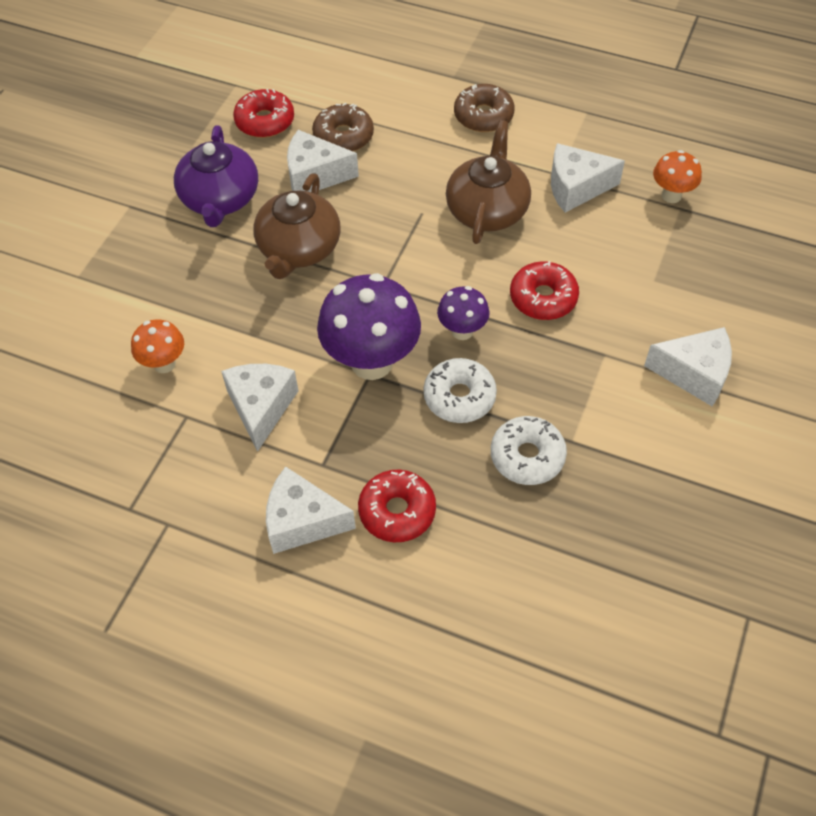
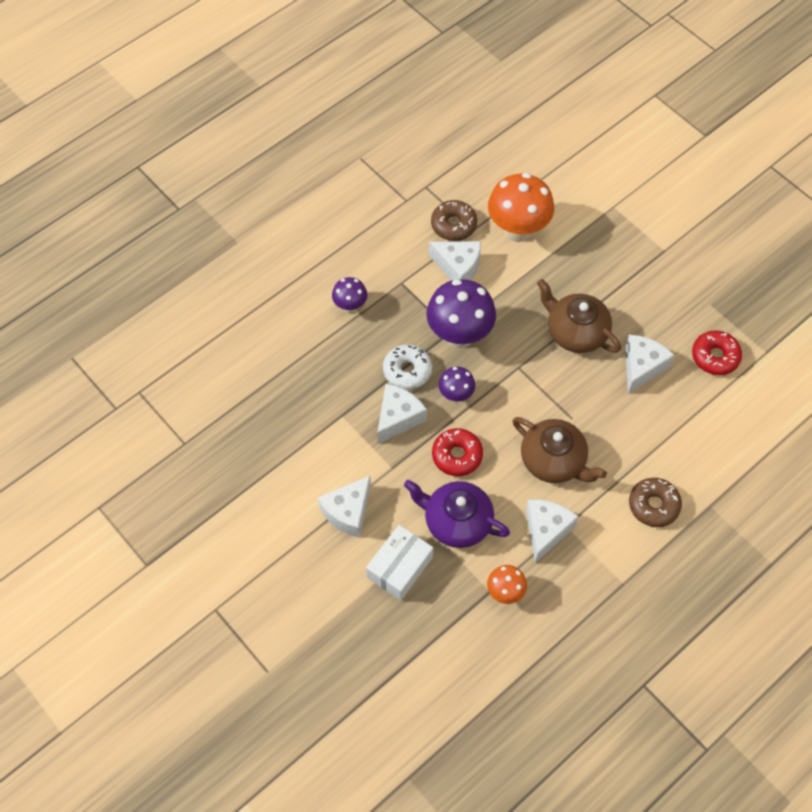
camera: 115 degrees right, 5 degrees up
(164, 364) = (517, 230): orange mushroom -> orange mushroom, size x1.91
(220, 199) = (645, 303): purple teapot -> purple teapot (456, 521)
(302, 521) = (371, 260): white cheese -> white cheese (398, 418)
(343, 136) = (675, 401): brown donut -> brown donut (453, 225)
(397, 511) = (350, 306): red donut -> purple mushroom
(527, 456) = (346, 386): white donut -> none
(718, 295) = (399, 567): none -> white box

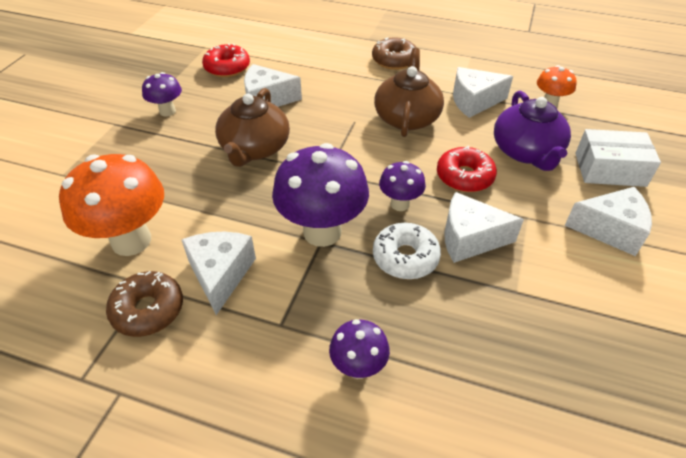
camera: 120 degrees left, 15 degrees down
(663, 290) = (167, 111): none -> purple mushroom

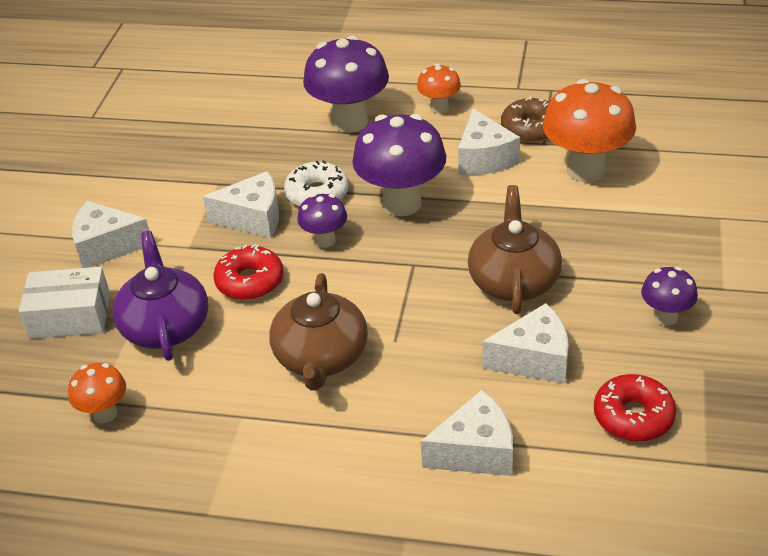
camera: 175 degrees right, 5 degrees down
(237, 372) = (439, 108): none -> orange mushroom
(358, 367) = (350, 122): purple mushroom -> purple mushroom, size x1.91
(394, 60) = (348, 480): brown donut -> none
(474, 101) = (219, 402): white cheese -> white cheese (476, 451)

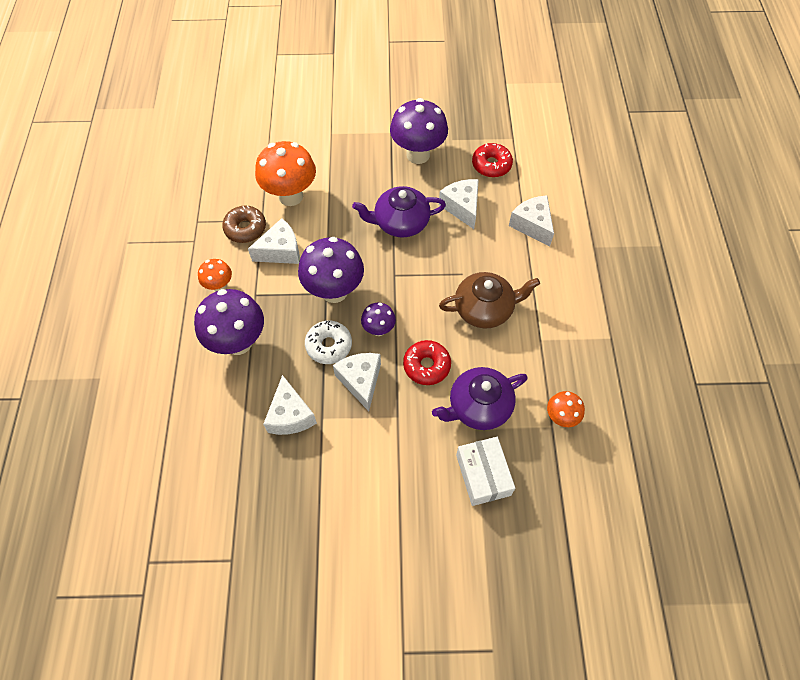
camera: 105 degrees left, 20 degrees up
(107, 246) = (406, 477): white cheese -> white cheese (290, 415)
(514, 280) = (400, 222): brown teapot -> purple teapot
(665, 317) = (418, 154): purple mushroom -> purple mushroom, size x1.91

